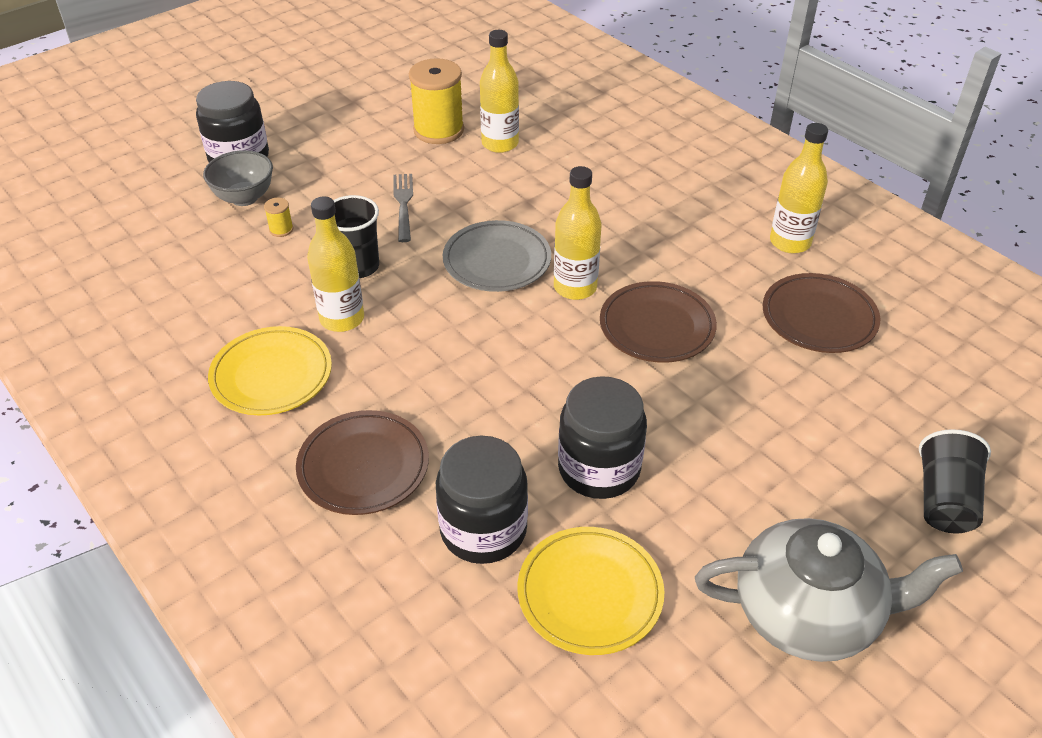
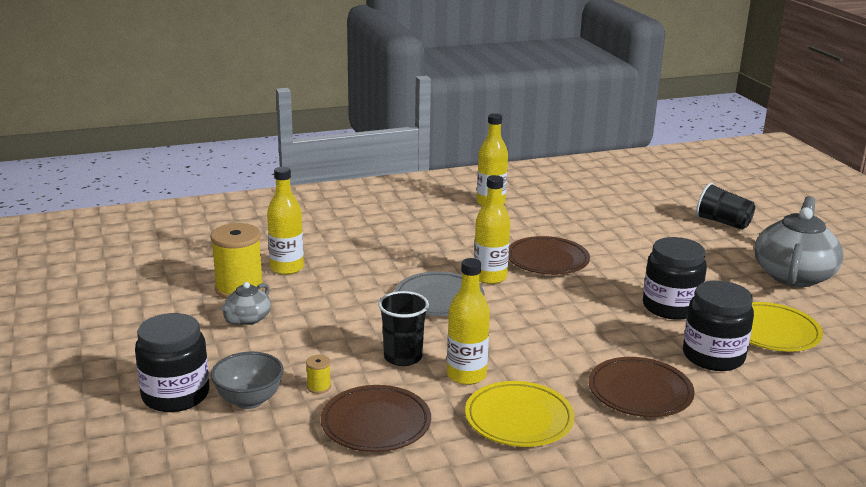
camera: 70 degrees left, 20 degrees down
(384, 153) = (247, 319): none -> grey teapot
(403, 204) = (333, 323): grey fork -> none
(819, 318) = (566, 214): brown plate -> brown plate (376, 423)

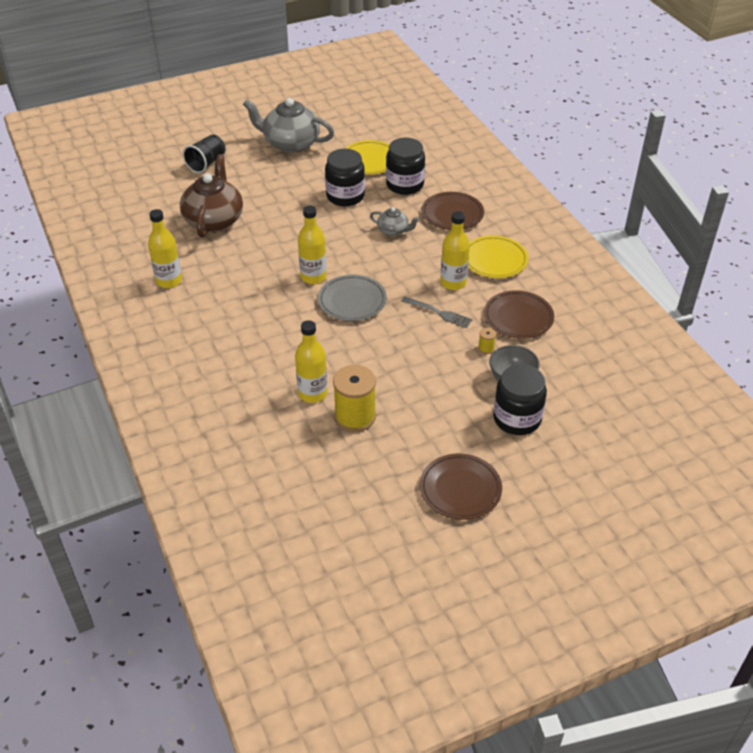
camera: 95 degrees left, 20 degrees up
(247, 319) = (403, 402): grey teapot -> grey teapot (393, 230)
(403, 357) = (438, 313): black cup -> grey fork
(547, 260) = (280, 248): brown plate -> brown plate (460, 489)
(603, 225) = (214, 219): none -> brown teapot

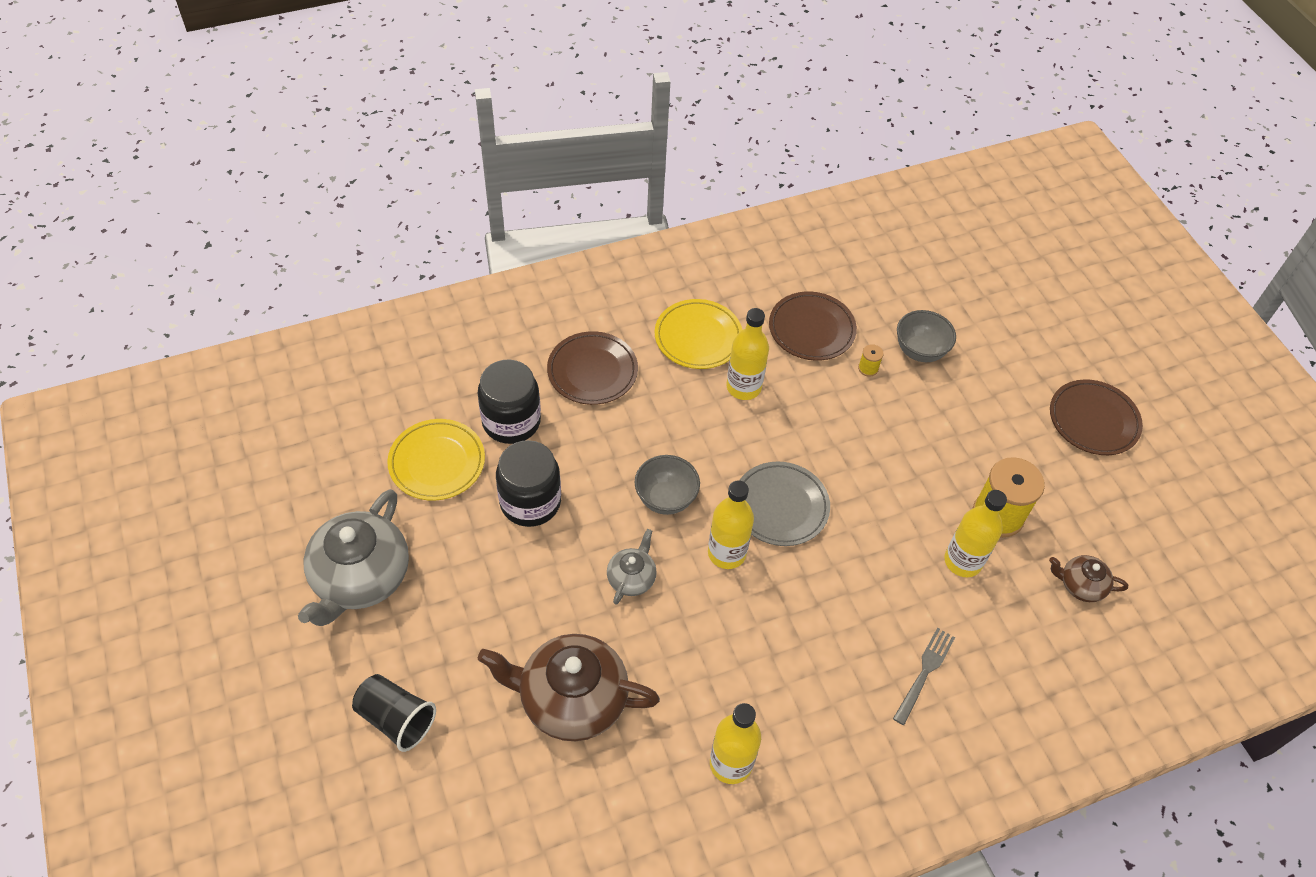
camera: 90 degrees left, 10 degrees up
(294, 462) = (1080, 585): none -> brown teapot
(353, 249) = (665, 499): none -> grey bowl
(393, 230) = (624, 445): grey teapot -> grey teapot (631, 578)
(438, 313) = (803, 409): grey fork -> grey fork (924, 672)
(517, 419) = (981, 355): black jar -> none

